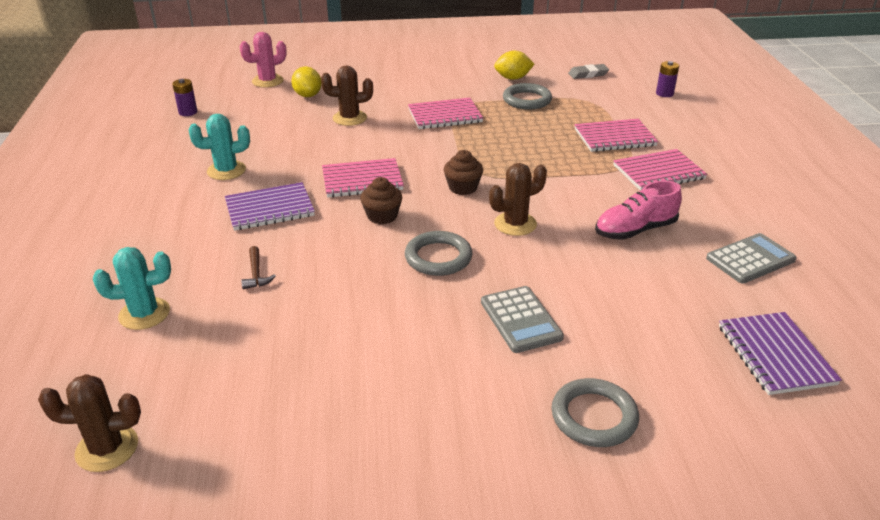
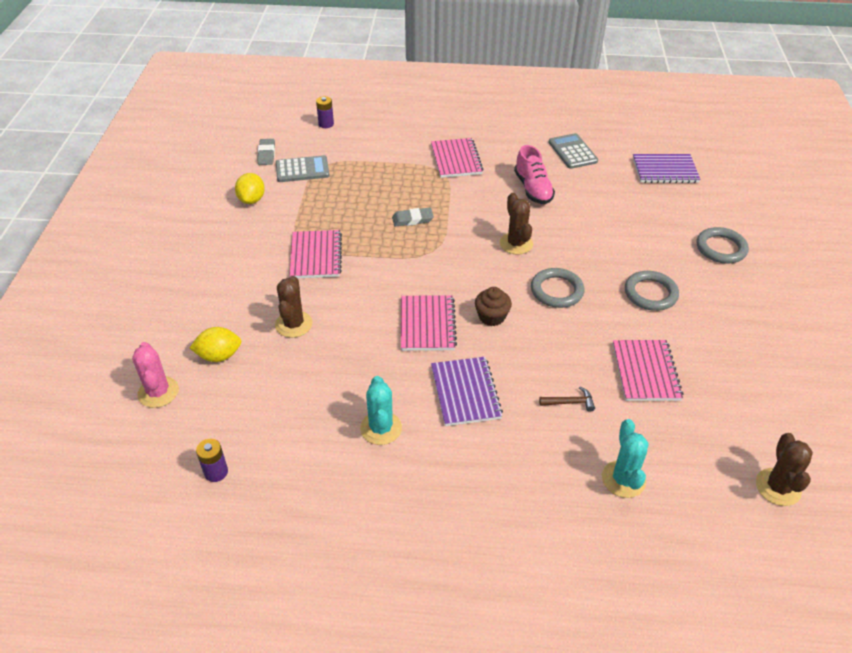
camera: 80 degrees left, 10 degrees up
(463, 188) = (455, 263): brown cupcake -> none
(520, 320) = (633, 261): grey calculator -> grey calculator (302, 170)
(526, 156) = (412, 219): none -> grey eraser
(527, 100) = (304, 200): grey ring -> grey ring (650, 293)
(614, 138) = (395, 167): pink notebook -> pink notebook (645, 372)

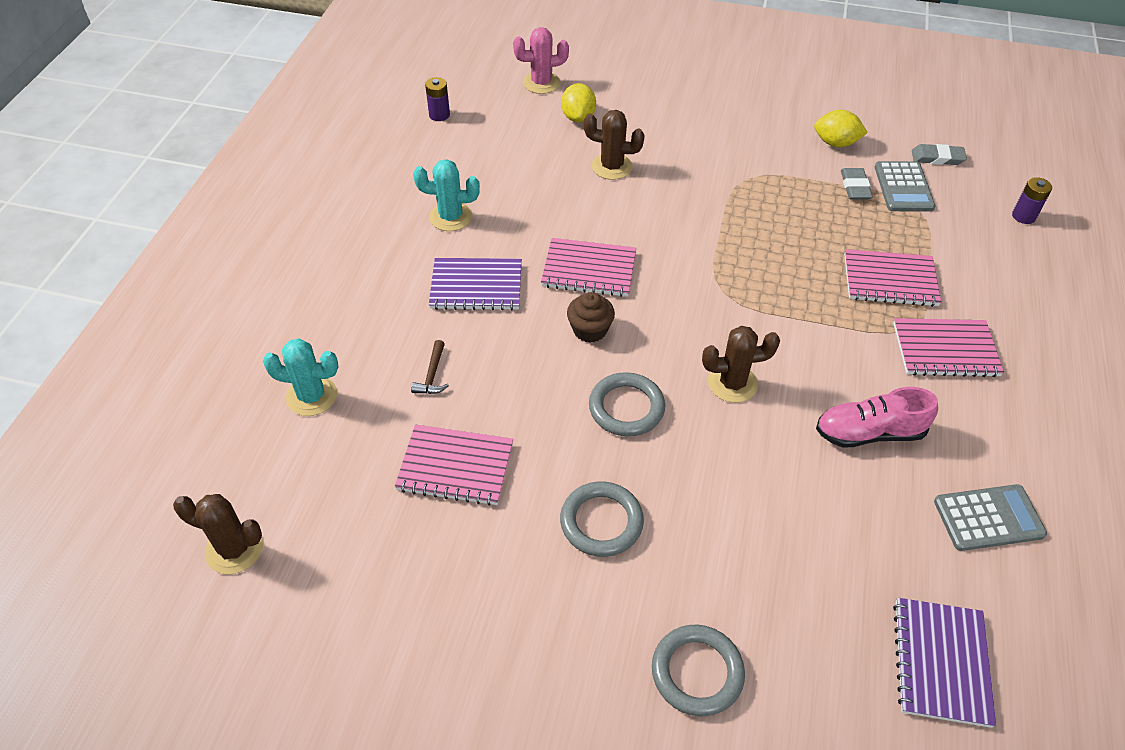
camera: 100 degrees right, 5 degrees up
(316, 256) = (724, 189): pink notebook -> pink notebook (890, 280)
(412, 219) = (792, 281): grey eraser -> grey eraser (855, 187)

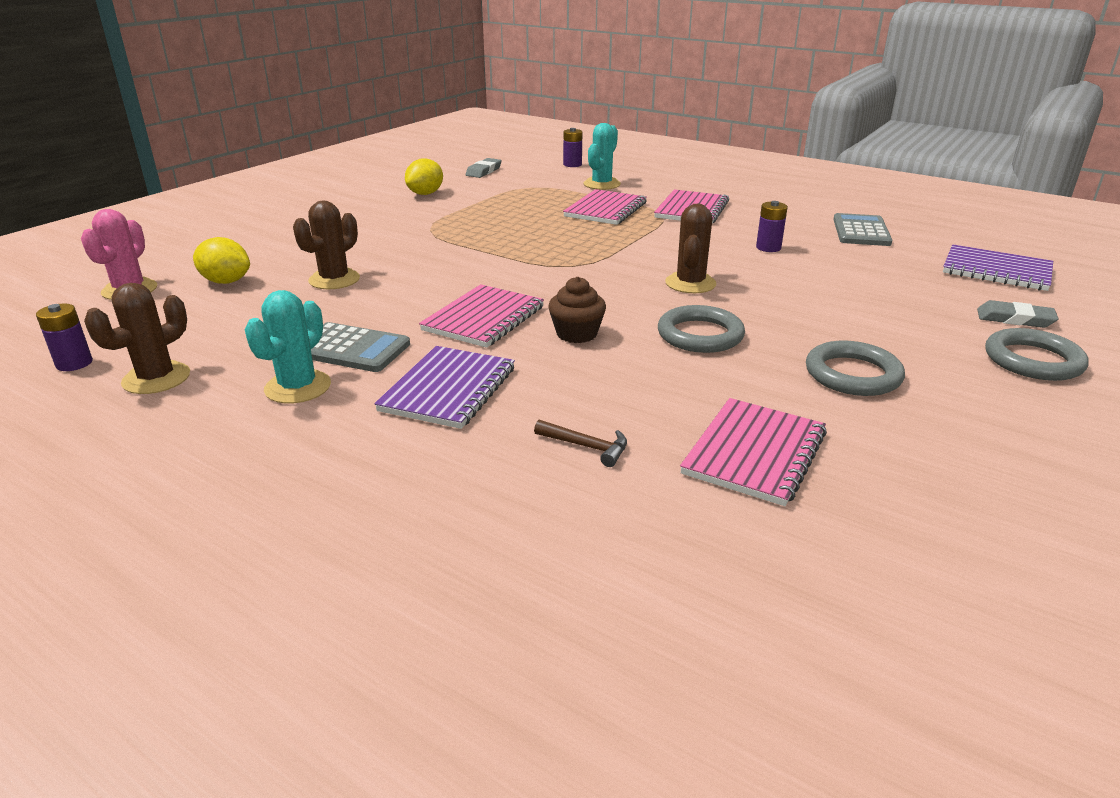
camera: 70 degrees left, 20 degrees down
(234, 549) = (887, 714): brown cactus -> brown cactus (156, 378)
(311, 396) = (568, 569): turquoise cactus -> turquoise cactus (602, 184)
(855, 187) = (487, 198): grey eraser -> grey eraser (1014, 319)
(869, 433) = (768, 248): pink shoe -> purple battery
(903, 187) = (505, 186): grey calculator -> grey calculator (351, 349)

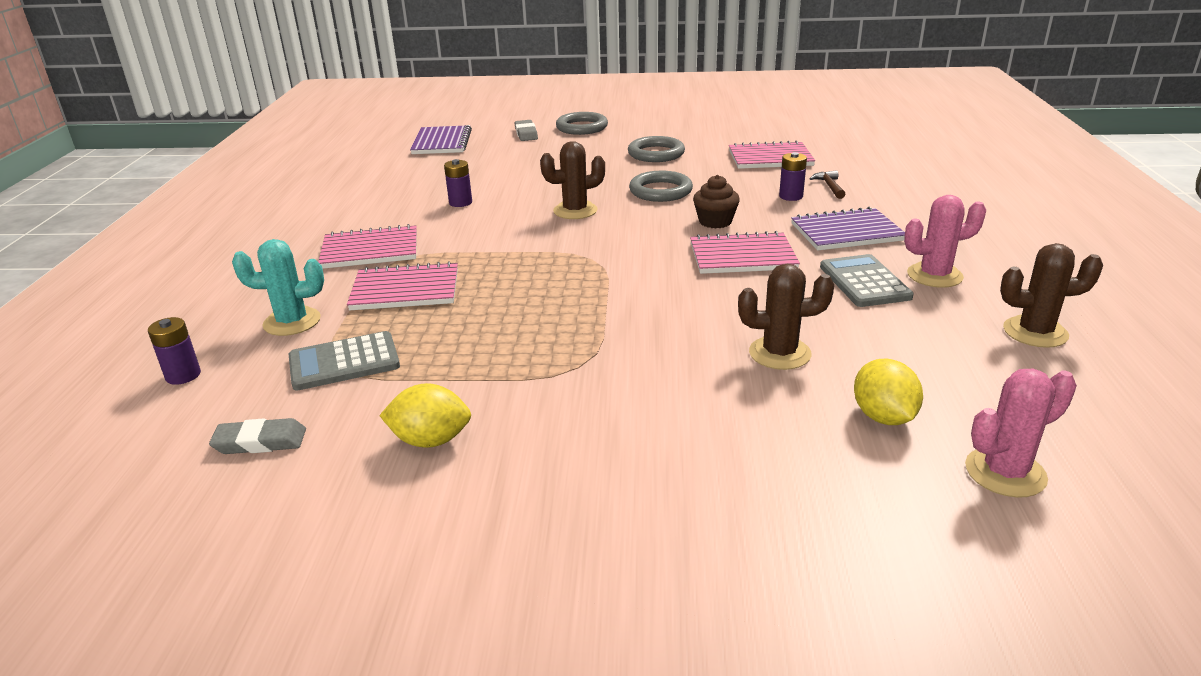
camera: 120 degrees left, 0 degrees up
(74, 363) = (1106, 386): purple battery -> purple battery (791, 196)
(298, 387) = (934, 275): turquoise cactus -> pink cactus
(861, 231) = (384, 182): grey calculator -> grey calculator (344, 362)

